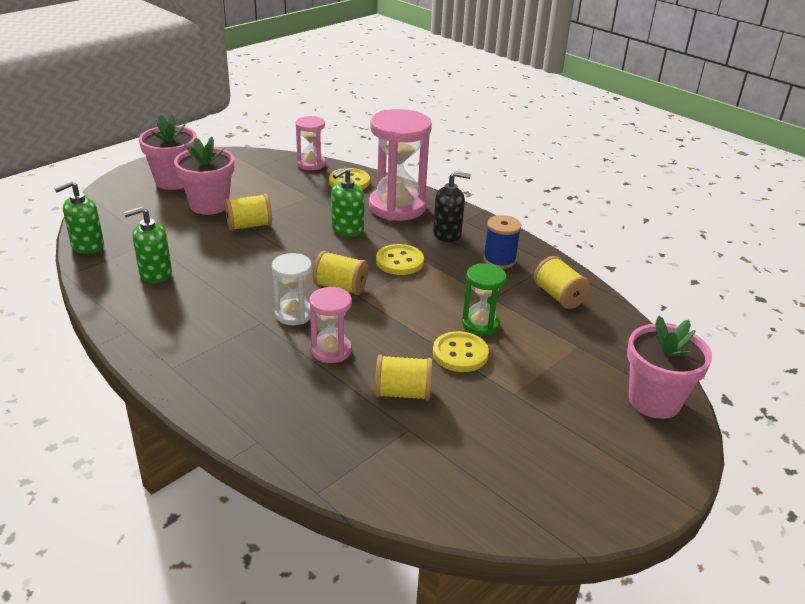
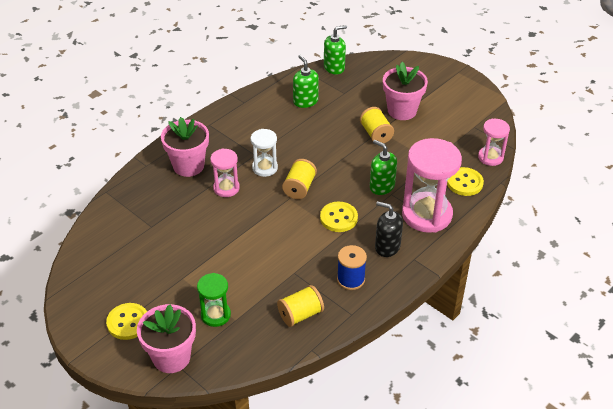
camera: 90 degrees right, 10 degrees up
(87, 246) = (334, 67): green soap dispenser -> green soap dispenser turned 105 degrees clockwise
(174, 181) = (434, 88): pink flower pot -> pink flower pot (188, 166)
(402, 393) = (184, 223): yellow spool -> none
(447, 234) = (387, 247): black soap dispenser -> black soap dispenser turned 120 degrees clockwise
(460, 354) = (224, 251): yellow button -> yellow button (128, 322)
(480, 324) = (259, 263): green hourglass -> green hourglass (215, 315)

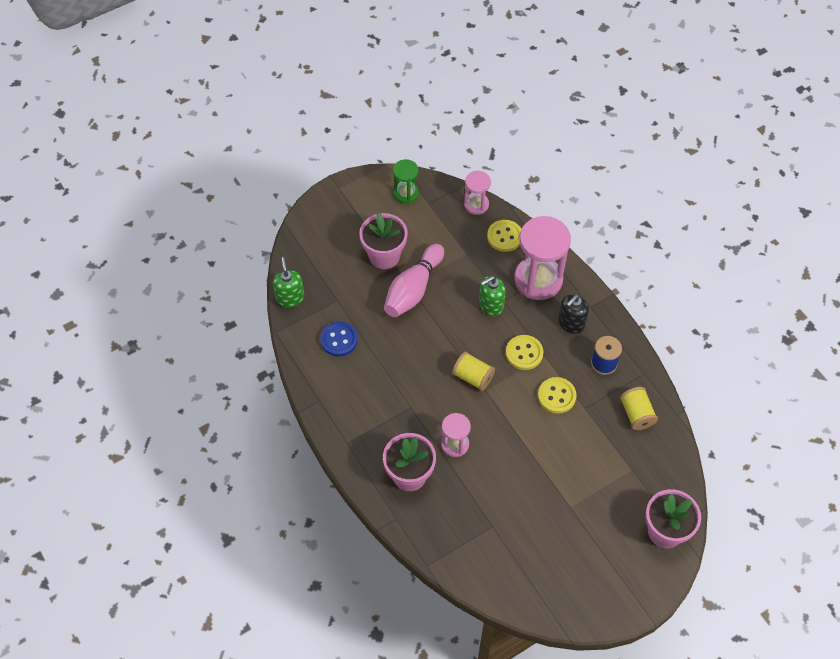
camera: 75 degrees left, 15 degrees up
(128, 322) = (616, 564): yellow button -> yellow button (556, 396)
(215, 315) = (623, 485): green hourglass -> green hourglass (406, 193)
(265, 168) = (434, 402): white hourglass -> none
(305, 101) = (339, 340): green soap dispenser -> blue button
(376, 134) = (413, 289): yellow spool -> pink bowling pin

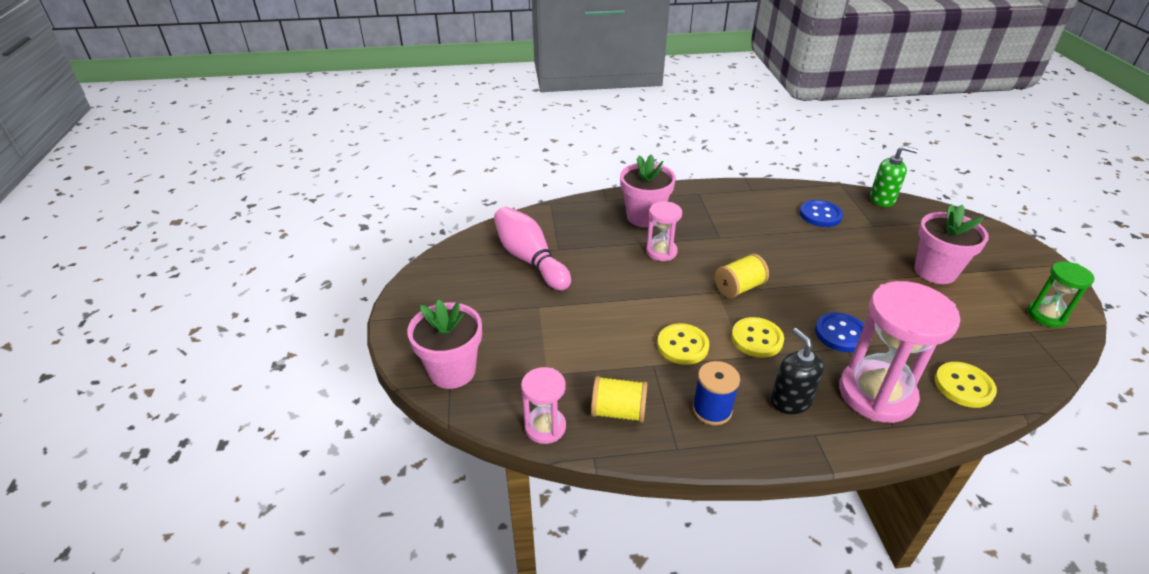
camera: 115 degrees right, 20 degrees down
(413, 289) = (879, 279): pink bowling pin -> pink bowling pin (530, 259)
(476, 204) = (1029, 376): pink hourglass -> pink hourglass (545, 427)
(490, 305) = (840, 334): green soap dispenser -> blue button

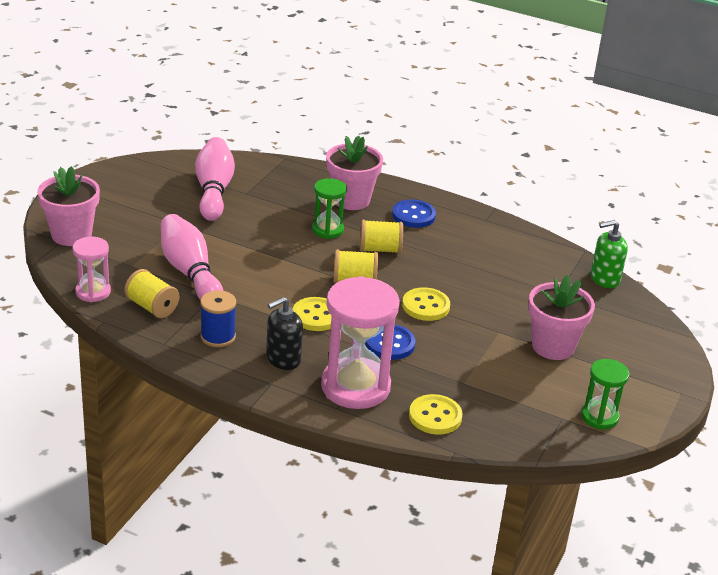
camera: 30 degrees right, 5 degrees down
(607, 353) = (190, 272): none -> pink bowling pin
(661, 252) = (327, 230): pink hourglass -> green hourglass
(682, 345) = (252, 294): yellow button -> yellow button (425, 306)
(719, 250) = (380, 249): none -> yellow spool
(790, 401) = (283, 359): black soap dispenser -> black soap dispenser turned 135 degrees counterclockwise
(820, 215) = (518, 264): blue button -> blue button (413, 215)
(882, 199) = (604, 279): green soap dispenser -> green soap dispenser turned 120 degrees clockwise

